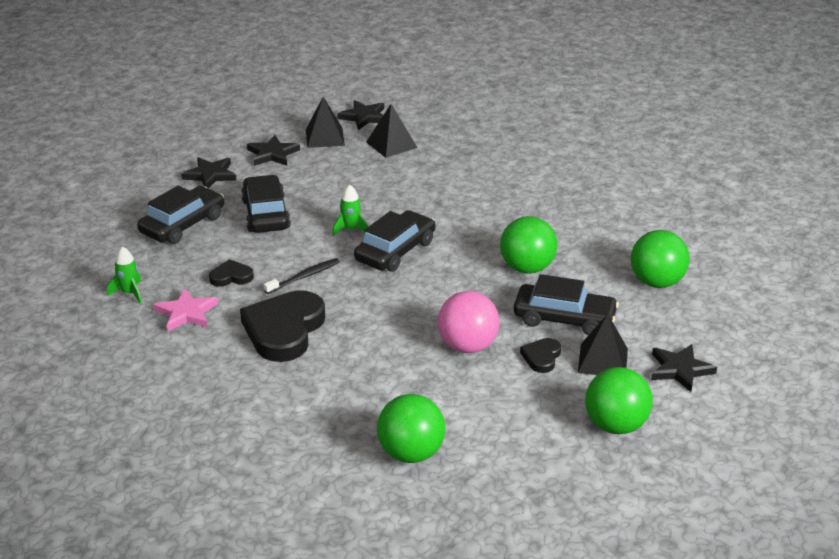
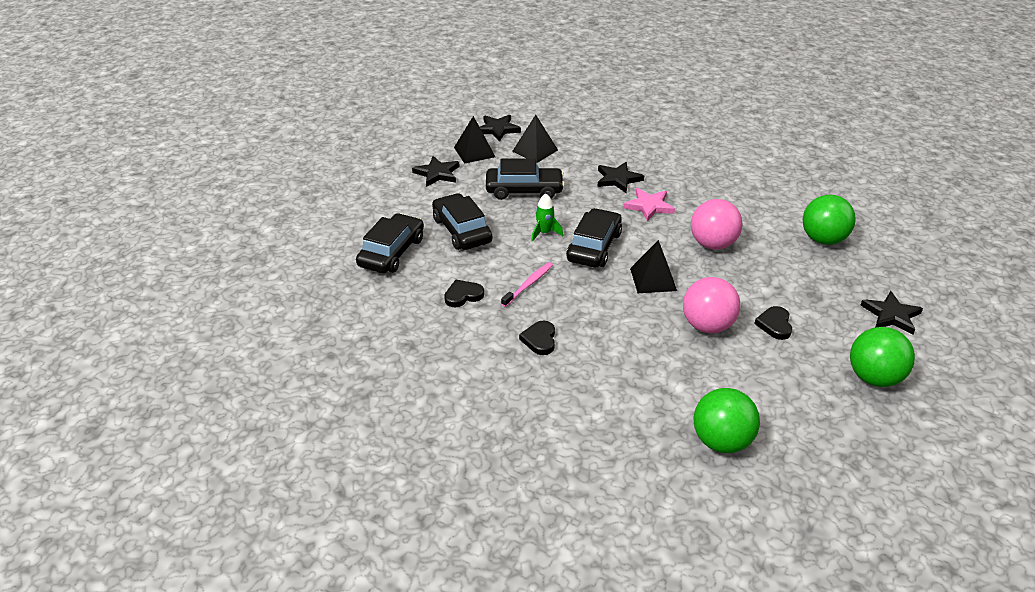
camera: 15 degrees left, 5 degrees up
(129, 293) = (377, 328): green rocket -> none
(186, 313) = (441, 339): pink star -> pink star (649, 206)
(210, 175) = (392, 201): black star -> black star (618, 179)
(284, 330) = (539, 340): black heart -> black heart, size x0.47
(304, 277) = (529, 284): black toothbrush -> pink toothbrush
(527, 268) = (712, 244): green ball -> pink ball
(564, 319) = (771, 285): black car -> black car (524, 190)
(603, 360) = (825, 318): black pyramid -> black pyramid (653, 279)

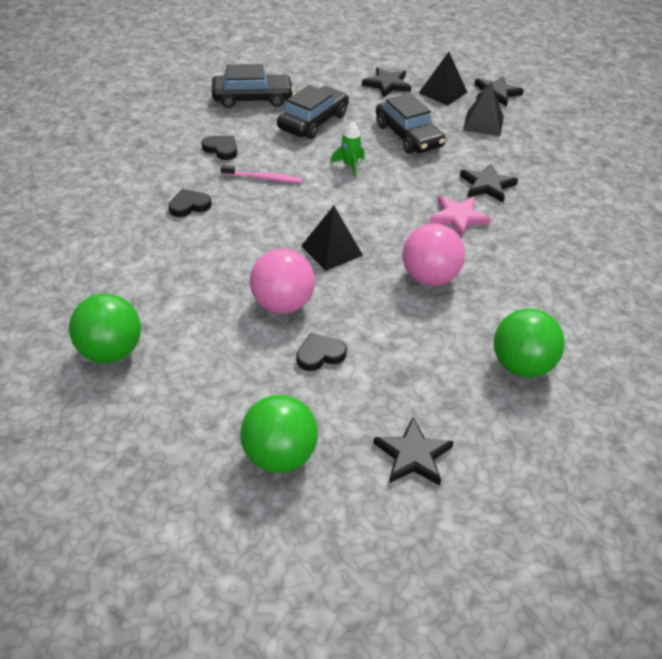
camera: 60 degrees right, 5 degrees up
(594, 247) = (354, 200): black car -> none

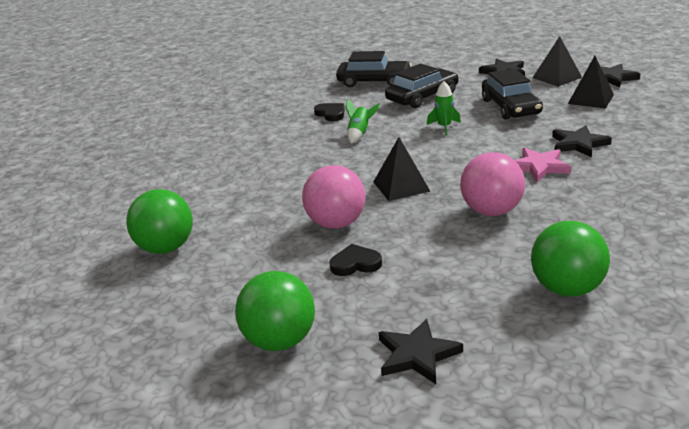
camera: 20 degrees right, 15 degrees down
(189, 205) = (284, 150): black heart -> none
(264, 178) = (360, 134): pink toothbrush -> green rocket

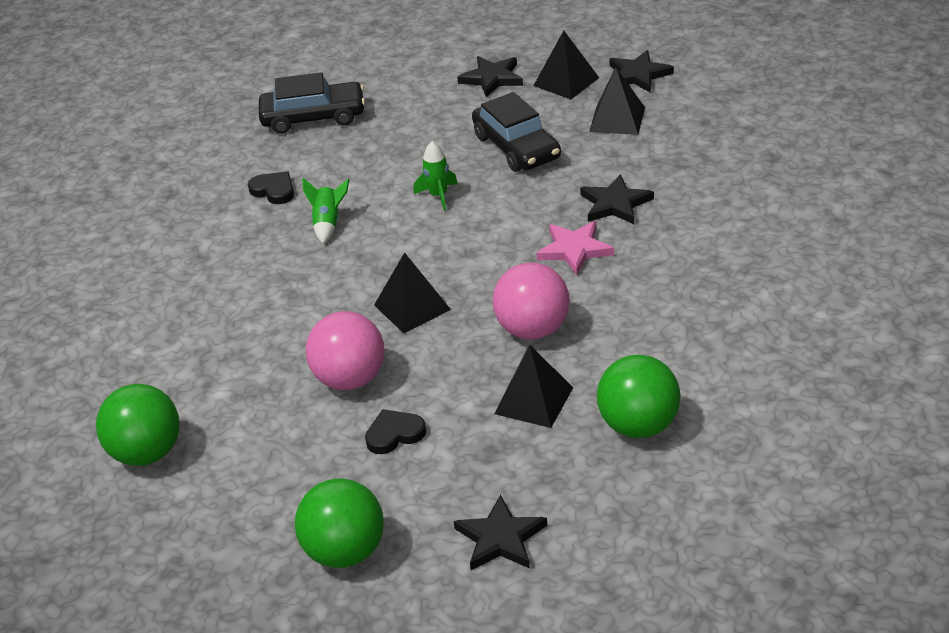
camera: 15 degrees left, 10 degrees up
(422, 97) = (392, 141): black car -> none
(478, 258) = (533, 400): none -> black pyramid

